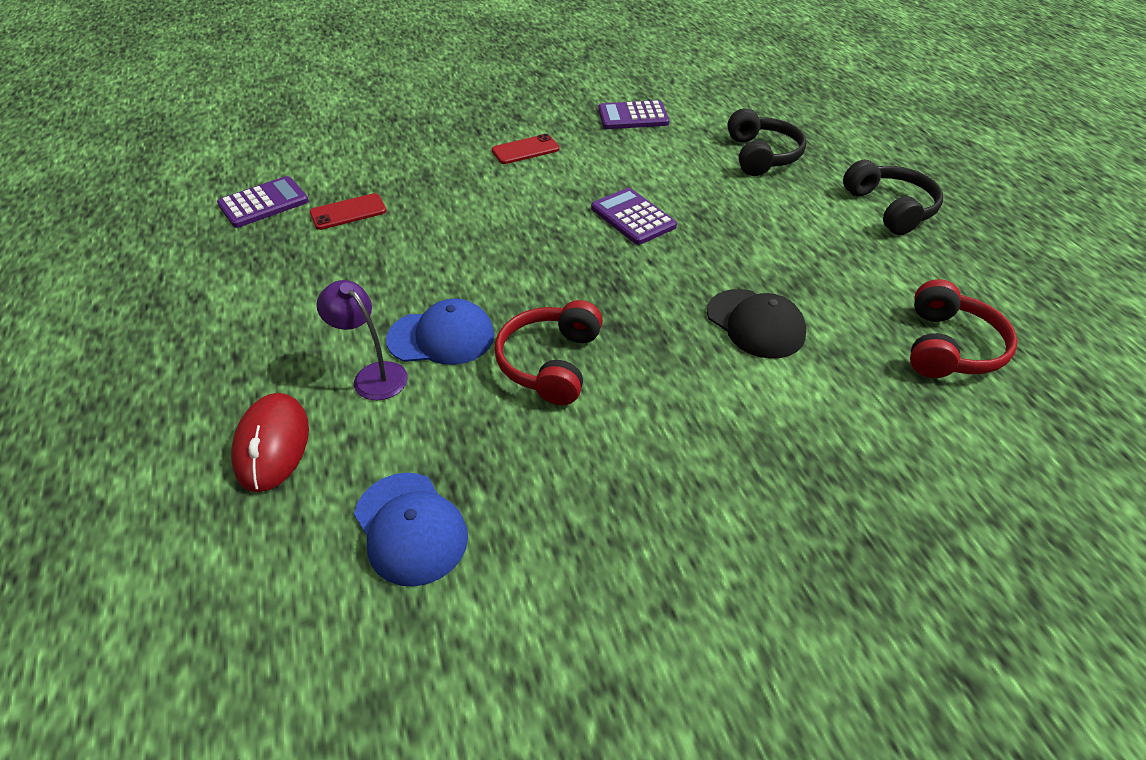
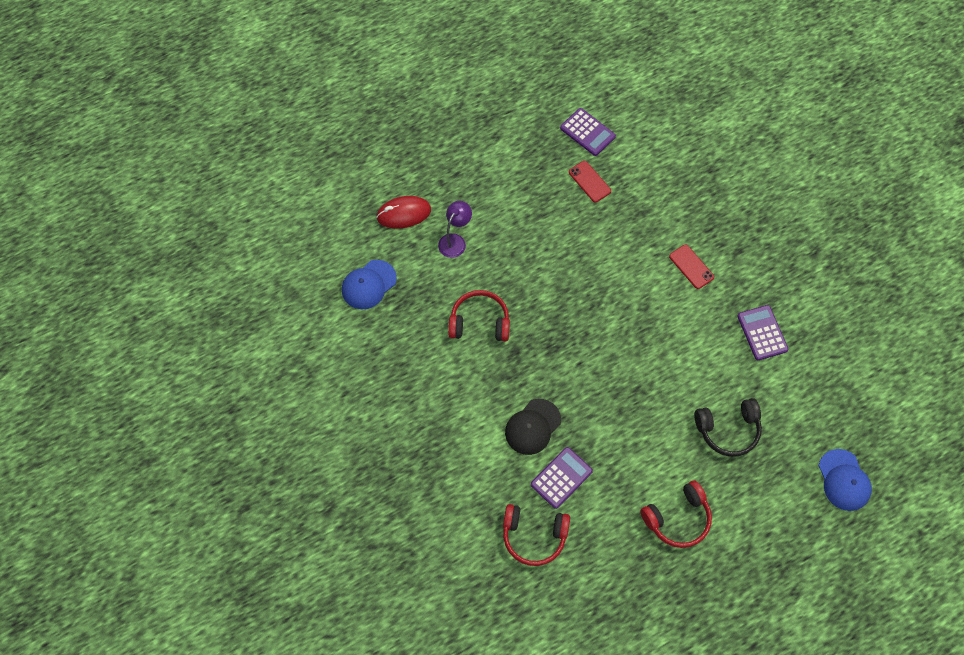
camera: 80 degrees right, 20 degrees up
(441, 337) = (488, 265): blue cap -> blue cap (844, 480)
(633, 217) = (624, 348): purple calculator -> purple calculator (561, 478)
(890, 208) = (678, 519): black headphones -> red headphones

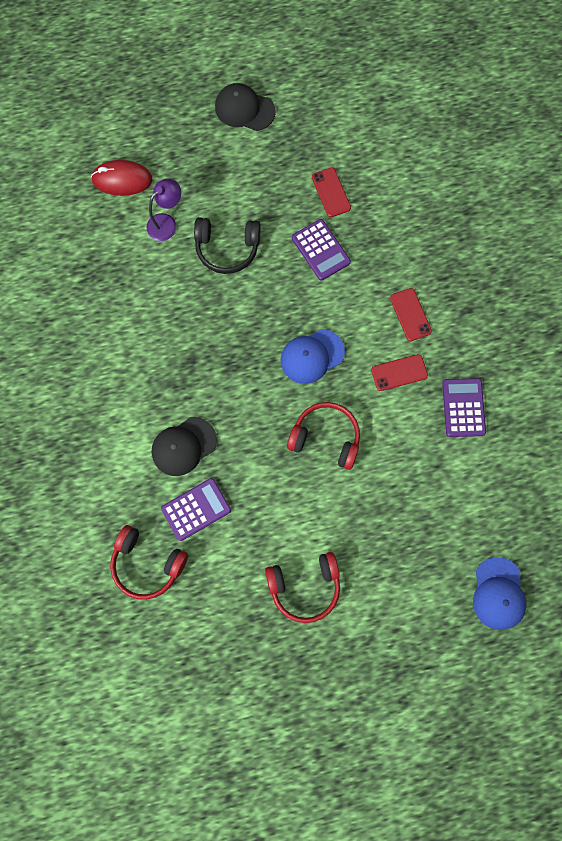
camera: 15 degrees right, 10 degrees up
(368, 284) = (61, 248): blue cap -> blue cap (312, 356)
(479, 322) = (164, 318): red headphones -> red headphones (326, 437)
(491, 129) = (244, 109): none -> black cap
(587, 132) = (346, 137): purple calculator -> purple calculator (320, 250)
(698, 317) = (399, 373): none -> red phone
(728, 430) = (390, 505): black headphones -> black headphones (227, 248)

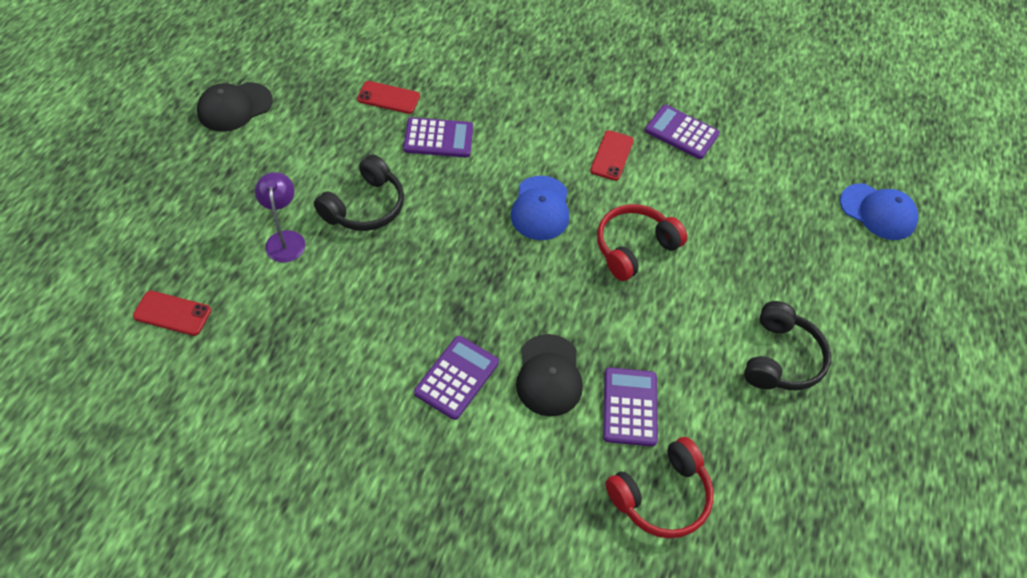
camera: 60 degrees left, 20 degrees down
(122, 180) = (195, 248): red mouse -> none
(143, 393) = (457, 377): none -> purple calculator
(305, 587) = (781, 358): red headphones -> black headphones
(410, 314) = (562, 115): red phone -> red phone (172, 313)

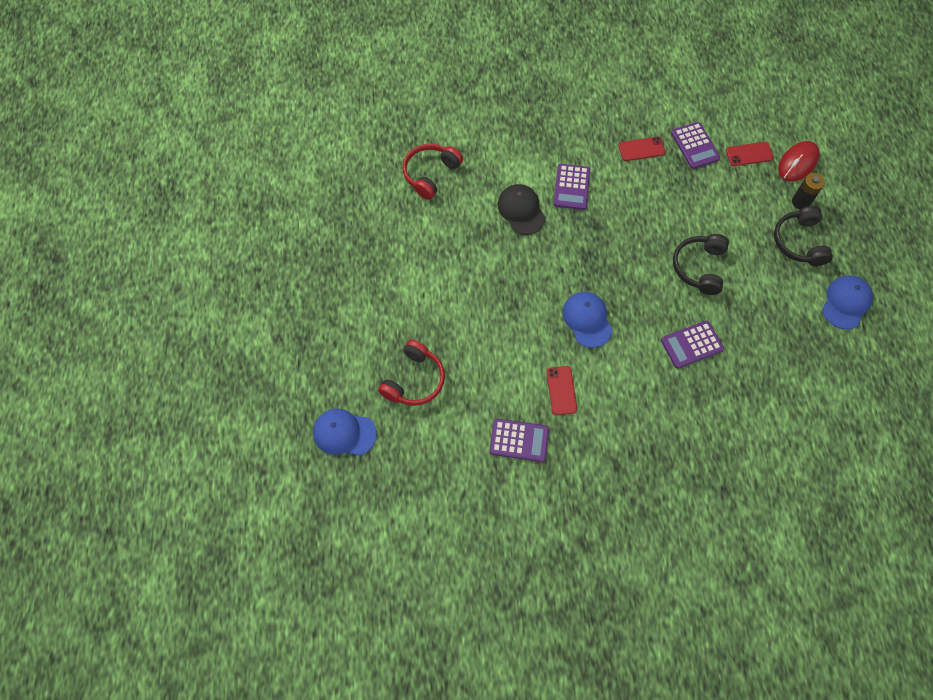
camera: 160 degrees right, 10 degrees up
(122, 273) = (797, 163): none -> red mouse
(171, 224) = (801, 202): none -> black battery
(234, 107) = (846, 303): black cap -> blue cap
(285, 239) = (728, 223): purple lamp -> none
(388, 98) = (752, 364): red phone -> red phone (641, 149)
(630, 407) = (467, 212): purple calculator -> purple calculator (695, 146)
(634, 247) = (510, 318): red headphones -> red headphones (414, 380)
(781, 358) = (387, 281): black headphones -> black headphones (799, 242)

